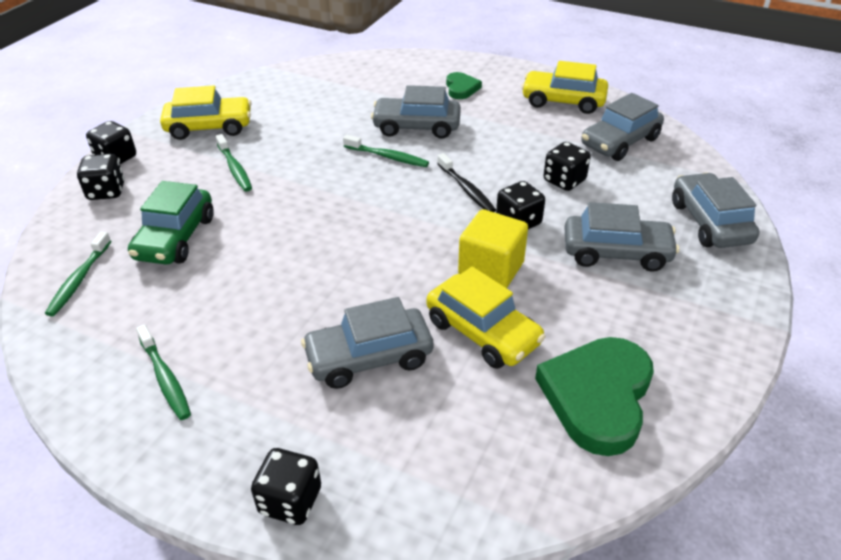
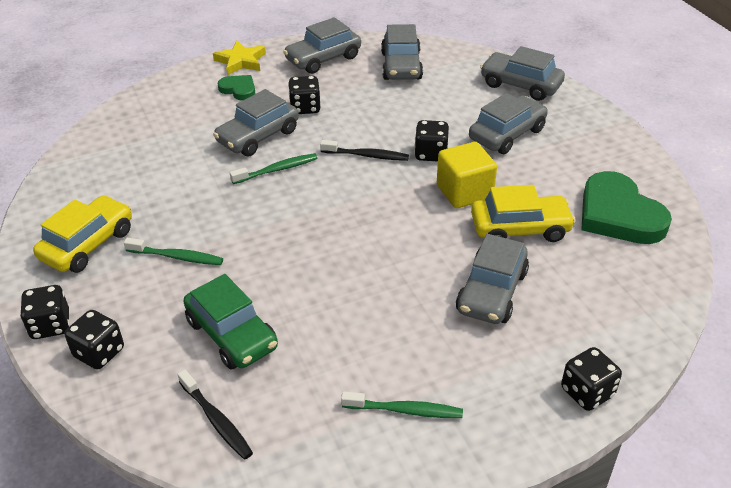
camera: 50 degrees left, 0 degrees up
(79, 280) = (216, 420): green toothbrush -> black toothbrush
(497, 70) = (240, 61): none -> yellow star
(563, 101) = (323, 59): yellow car -> grey car
(564, 181) = (412, 111): black dice -> black dice (305, 108)

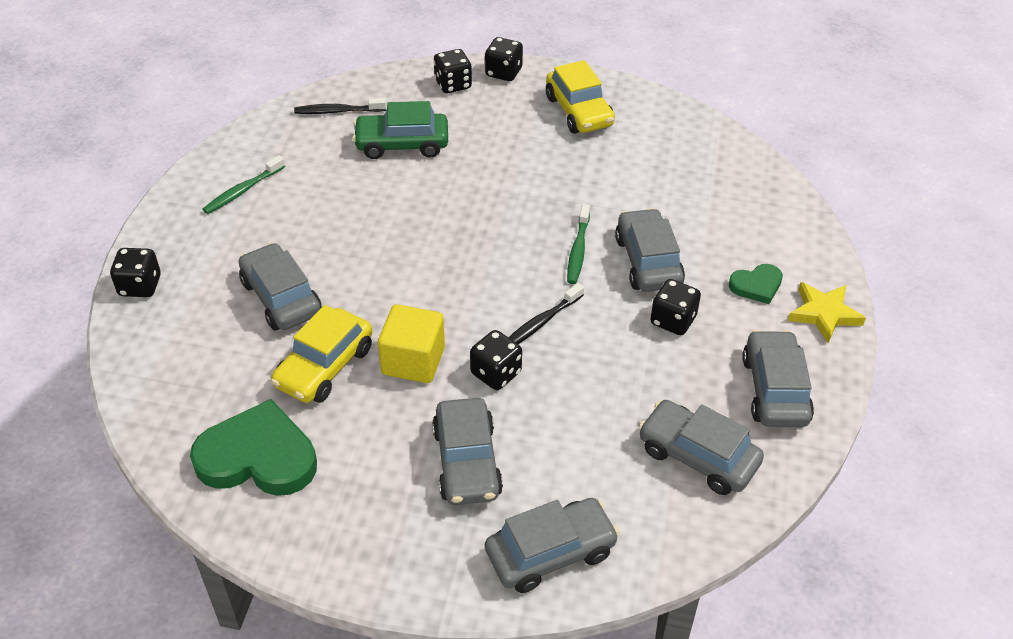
camera: 125 degrees right, 5 degrees up
(177, 257) = (515, 148): green toothbrush -> none

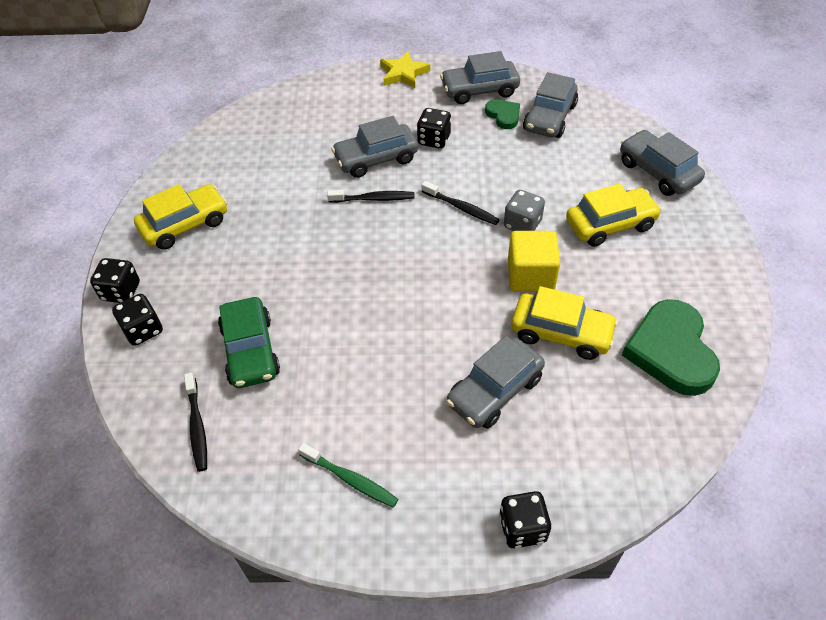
camera: 100 degrees left, 5 degrees up
(467, 462) = (610, 224): grey car -> yellow car
(496, 373) = (522, 224): black dice -> grey dice
(578, 250) = (374, 199): green toothbrush -> black toothbrush
(756, 286) = (385, 104): green heart -> green heart (503, 115)

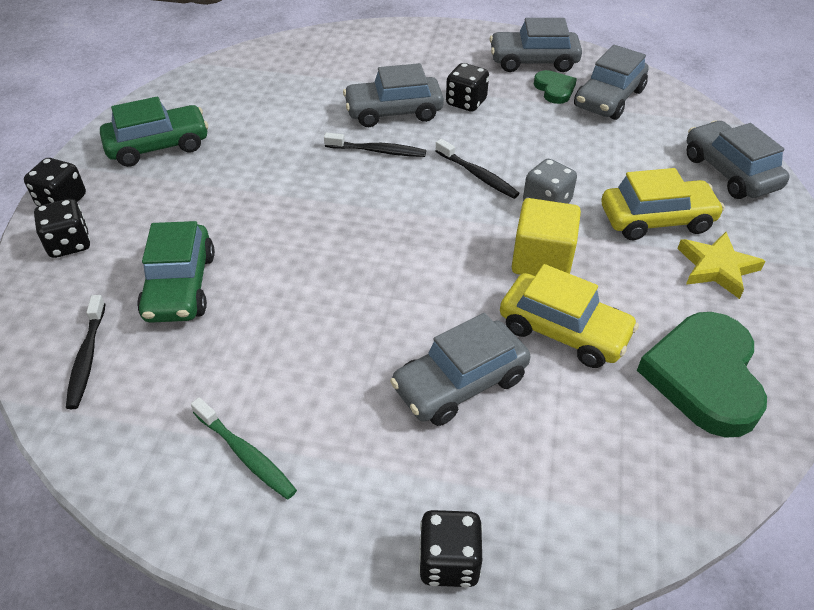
camera: 10 degrees right, 5 degrees down
(185, 225) = (158, 146): yellow car -> green car
(403, 73) = (451, 35): yellow star -> yellow star (716, 268)

